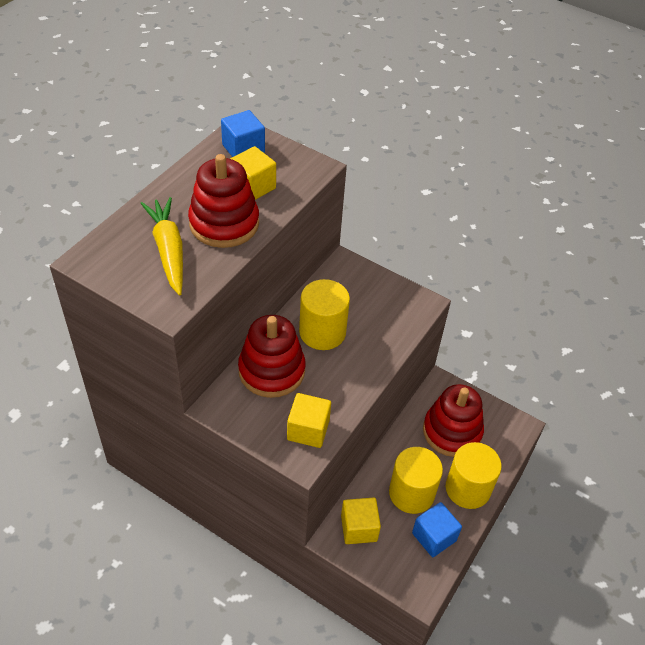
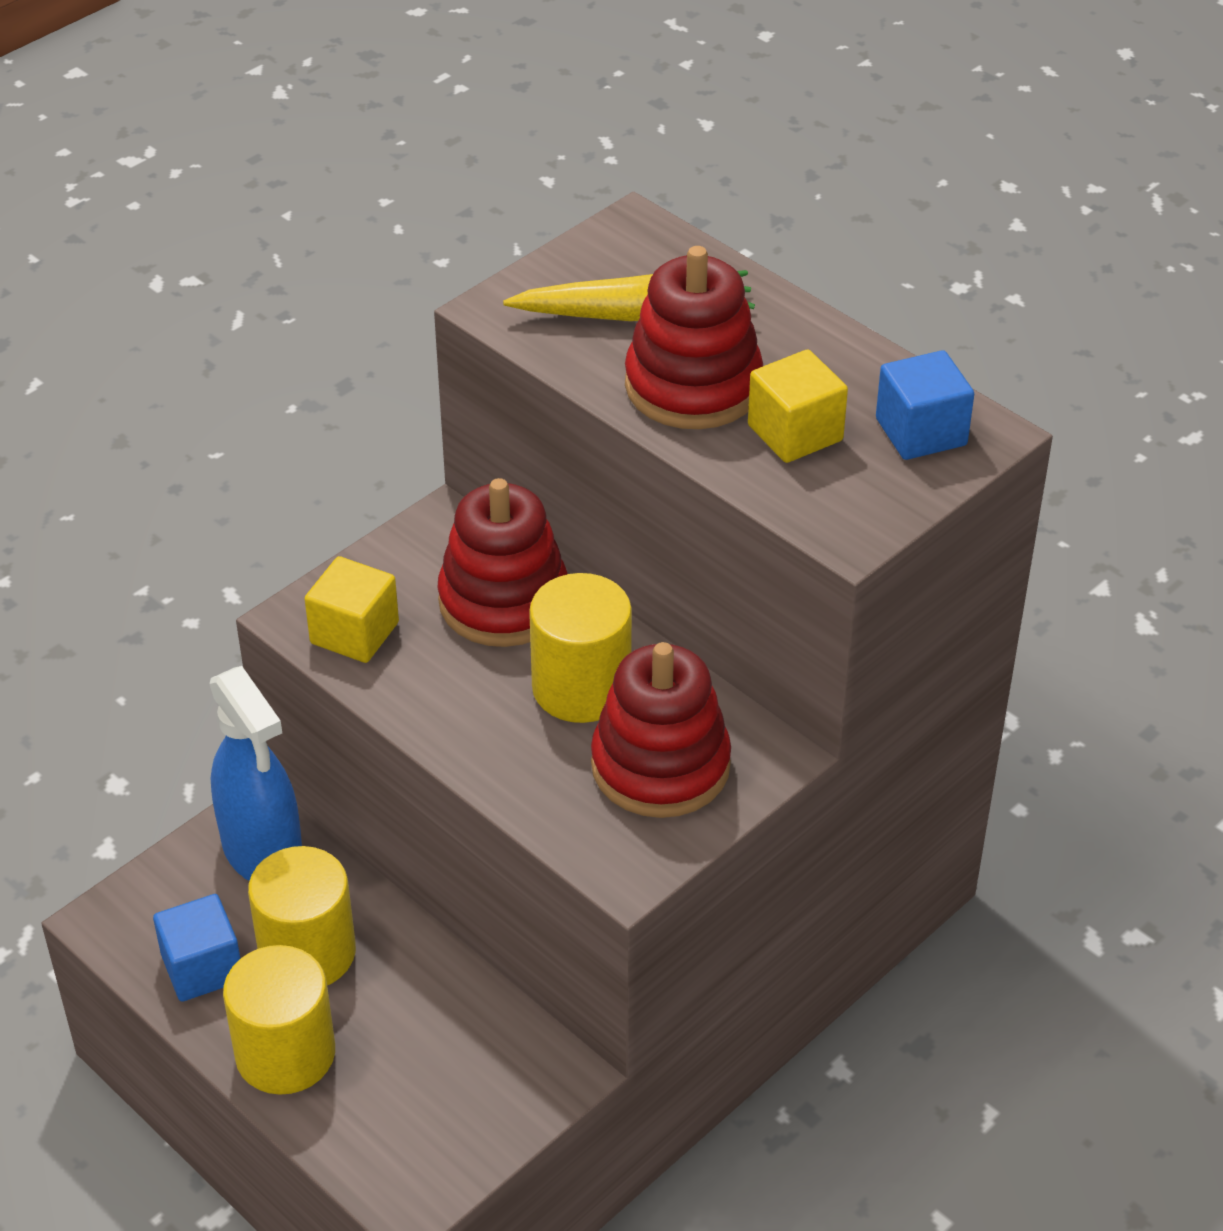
camera: 105 degrees right, 5 degrees down
(359, 528) = (263, 853): yellow cube -> blue spray bottle
(452, 431) = (431, 1061): red stacking toy -> red stacking toy (660, 766)

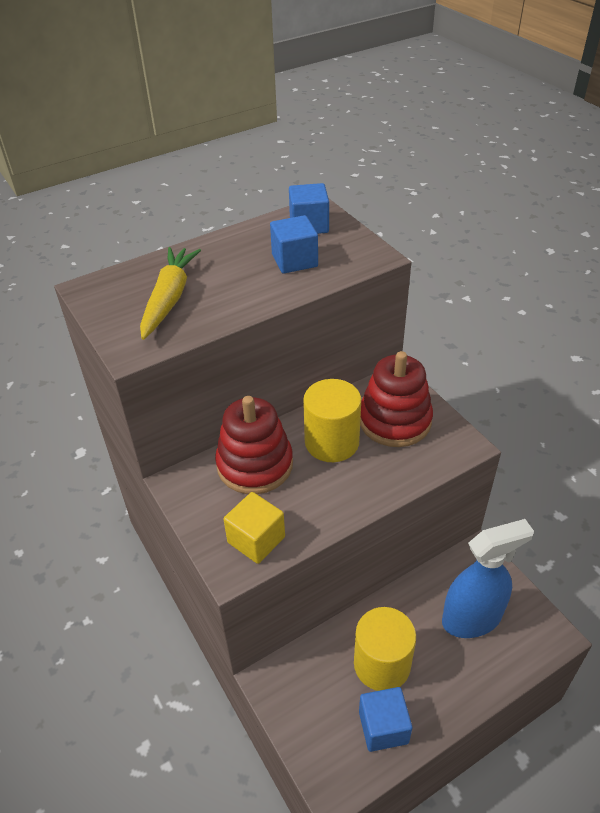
camera: 75 degrees left, 0 degrees up
(263, 853) = (301, 680): blue spray bottle -> blue spray bottle (472, 618)
(285, 1053) = (453, 686): yellow cylinder -> none
(693, 386) = (242, 287): red stacking toy -> none
(795, 433) = (294, 260): yellow cube -> blue cube

